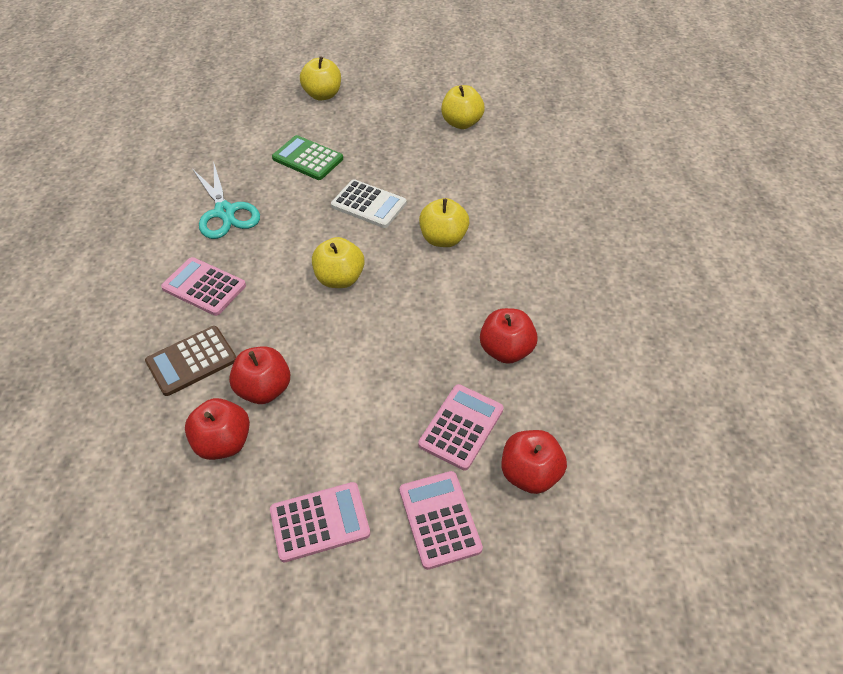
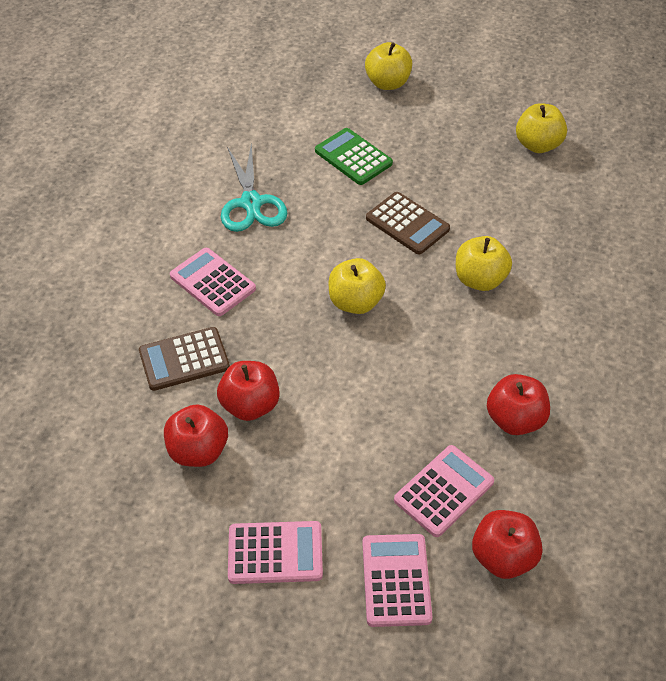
camera: 15 degrees right, 0 degrees up
(369, 204) = (407, 224): white calculator -> brown calculator

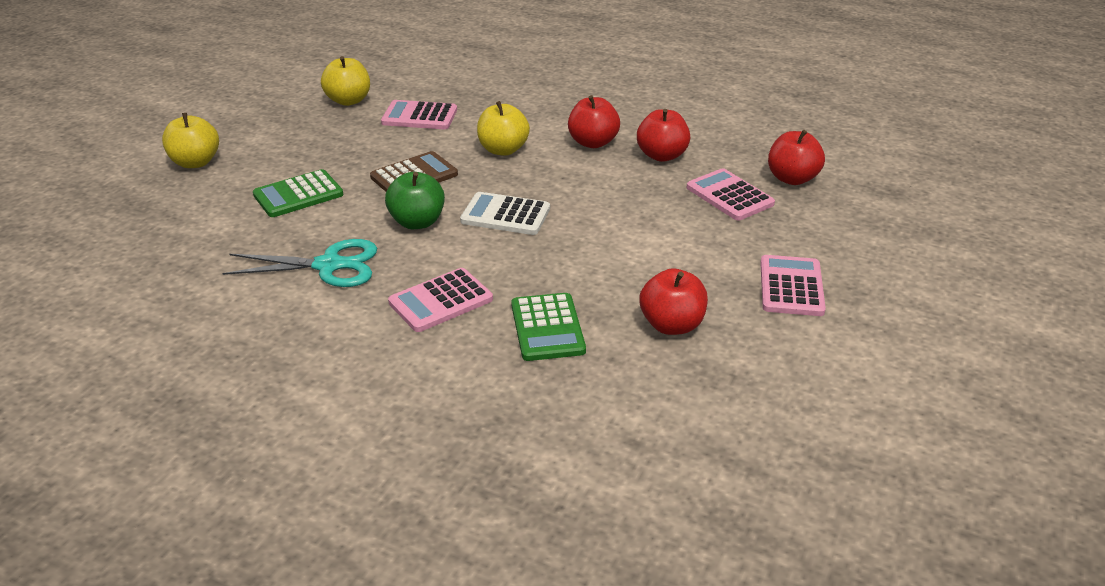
camera: 80 degrees left, 15 degrees down
(184, 359) = (547, 328): brown calculator -> green calculator
(250, 405) = (619, 288): red apple -> red apple (593, 142)
(328, 243) = (417, 222): none -> green apple
(355, 302) = (505, 215): yellow apple -> white calculator
(396, 580) = (815, 228): pink calculator -> pink calculator (419, 116)

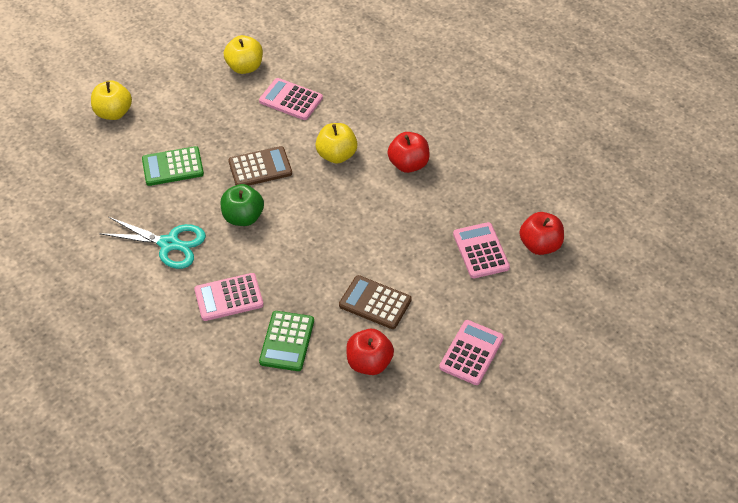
camera: 20 degrees right, 15 degrees up
(505, 215) = (307, 226): white calculator -> none
(638, 266) = (375, 303): none -> brown calculator
(662, 155) = (454, 193): red apple -> none

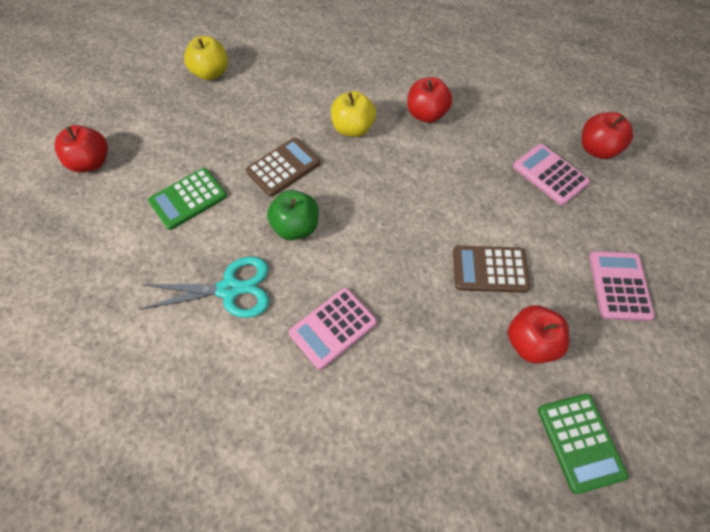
camera: 25 degrees left, 10 degrees up
(113, 113) = (91, 162): yellow apple -> red apple
(287, 341) = (428, 355): green calculator -> green calculator (580, 442)
(291, 100) = (275, 90): pink calculator -> none

